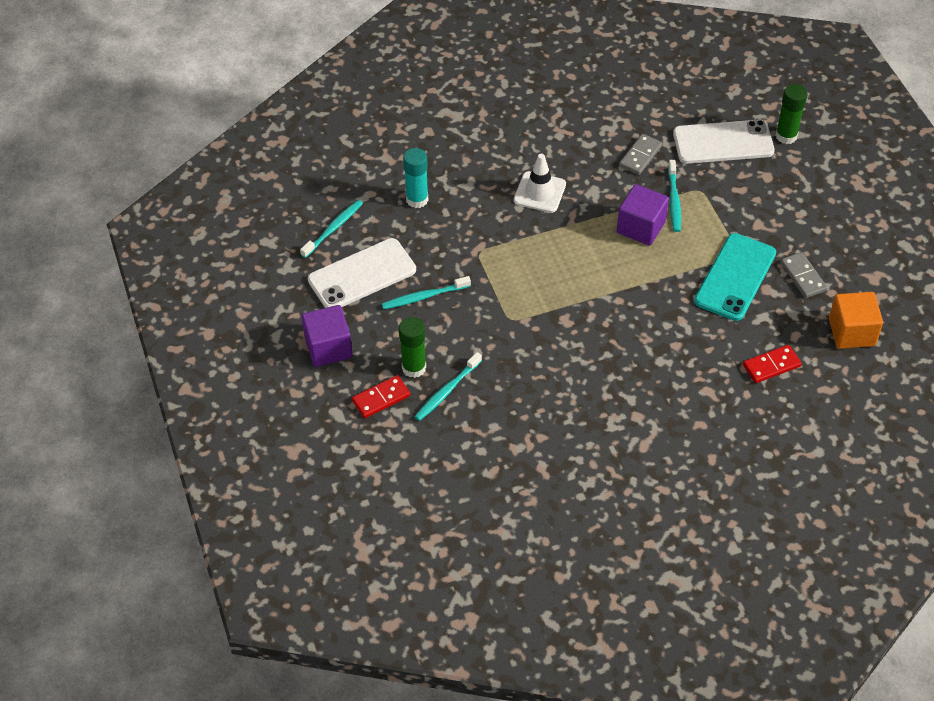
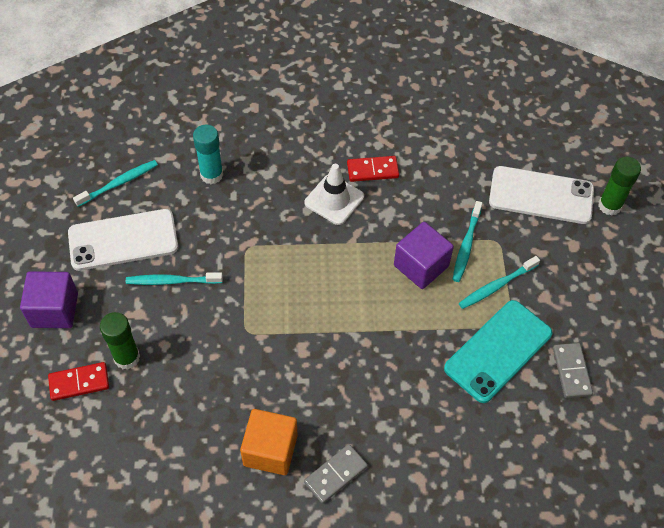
camera: 15 degrees right, 5 degrees up
(447, 391) = (148, 394): turquoise toothbrush -> turquoise toothbrush (496, 286)
(640, 156) = (450, 188): grey domino -> grey domino (335, 474)
(771, 366) = (499, 469): red domino -> red domino (372, 170)
(851, 332) = (602, 454): orange cube -> orange cube (270, 450)

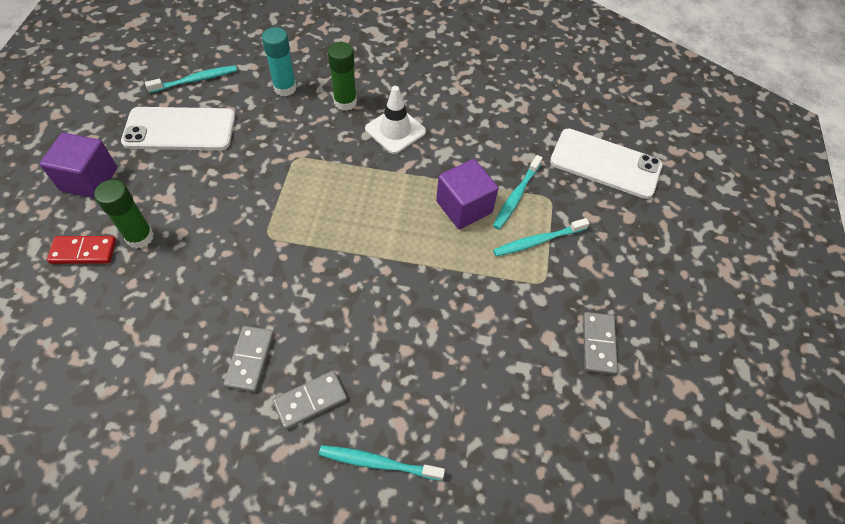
camera: 10 degrees right, 0 degrees up
(172, 281) = (212, 174): turquoise toothbrush -> turquoise toothbrush (378, 462)
(270, 450) = (250, 359): orange cube -> grey domino
(372, 170) = (441, 111): red domino -> none
(498, 351) = (523, 306): turquoise phone -> none
(609, 206) = (675, 186): green glue stick -> green glue stick (345, 102)

